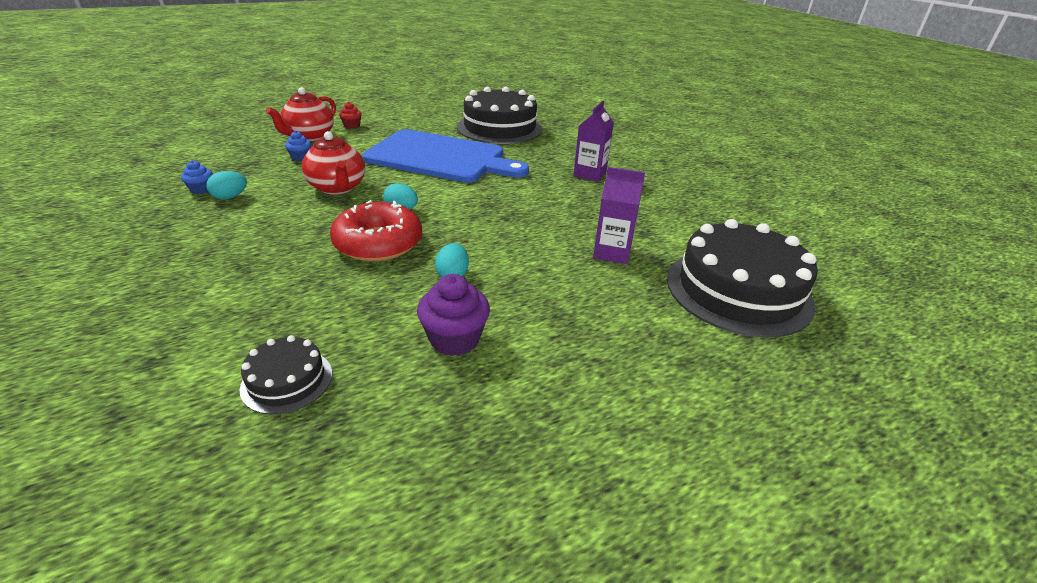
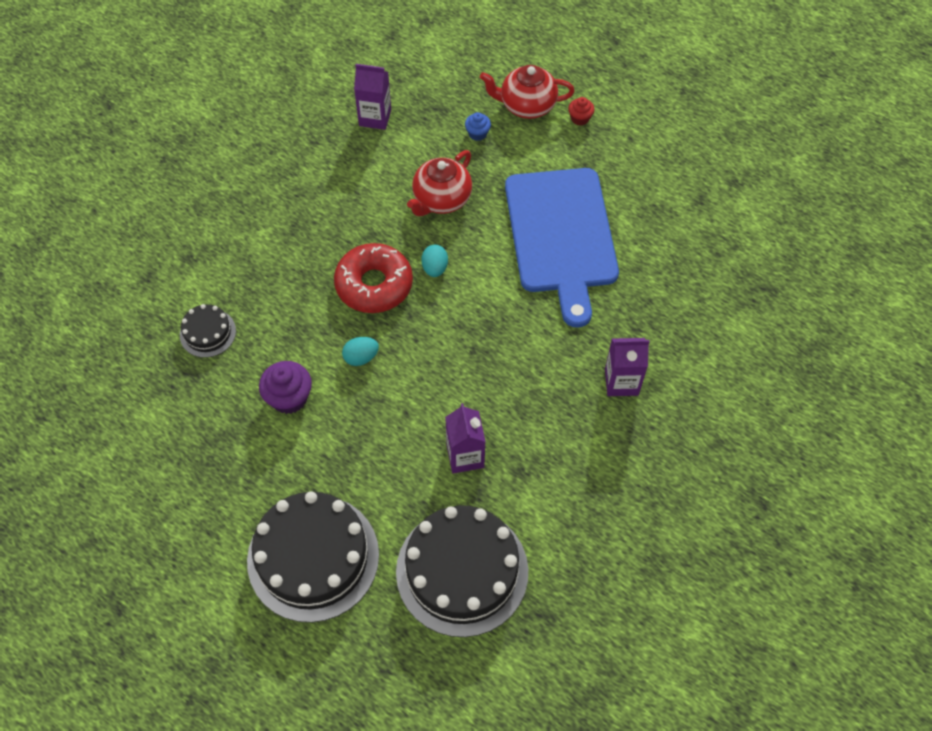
camera: 65 degrees right, 25 degrees up
(201, 190) = (375, 117): blue cupcake -> purple carton
(230, 197) = (376, 144): turquoise egg -> none
(499, 128) = (686, 244): black cake -> black cake (313, 557)

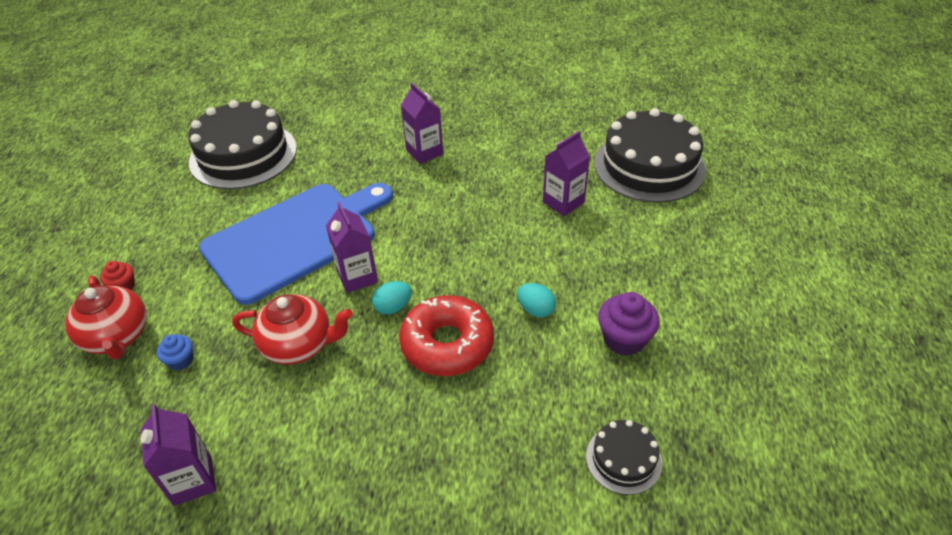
camera: 120 degrees left, 15 degrees down
(313, 557) = (732, 243): black cake -> black cake (243, 155)
(484, 259) = (357, 277): none -> purple carton

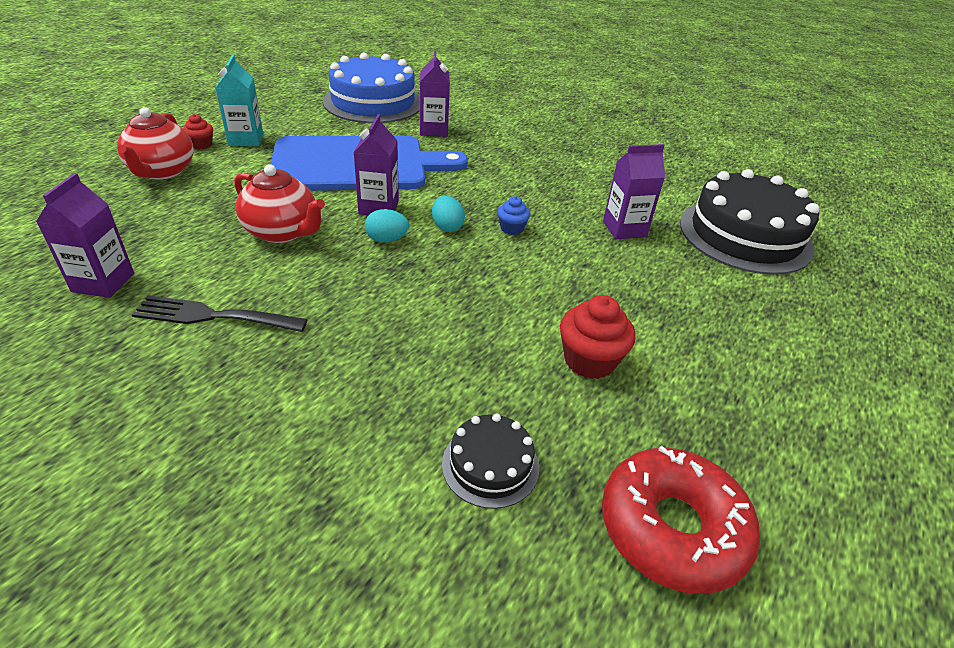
camera: 25 degrees right, 5 degrees down
(162, 259) = (246, 139): none -> turquoise carton
(181, 360) = (186, 203): blue cupcake -> blue cupcake (512, 228)
(243, 155) = (373, 102): black cake -> blue cake
(324, 456) = (215, 316): none -> black fork
(424, 152) = (523, 149): purple carton -> purple carton (433, 130)
(447, 344) = (406, 285): red donut -> red donut (672, 528)
(536, 310) = (517, 297): turquoise egg -> turquoise egg (447, 227)
(624, 339) = (589, 360): purple cupcake -> red cupcake

